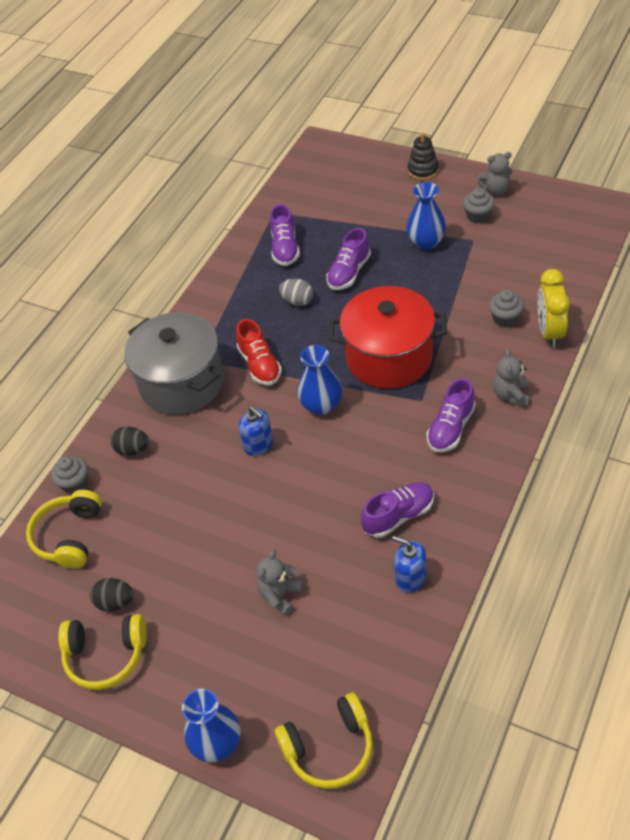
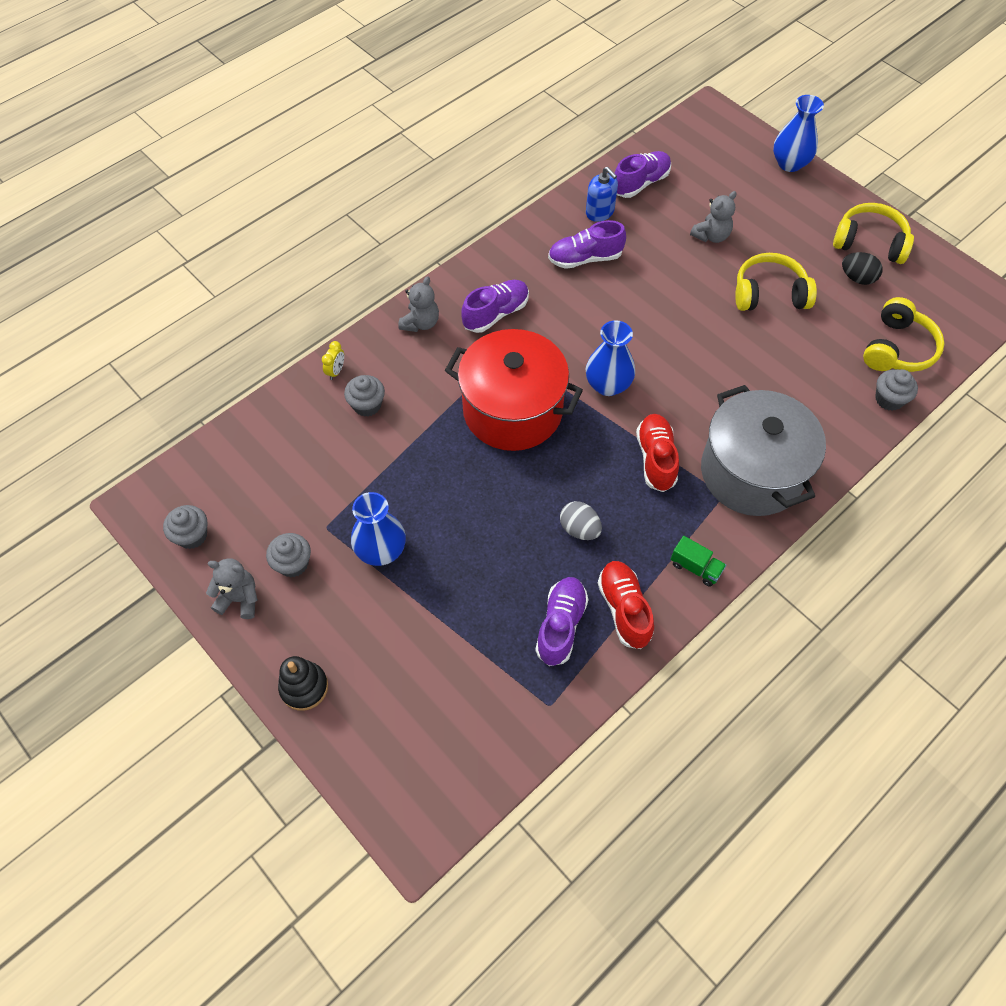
camera: 165 degrees left, 10 degrees up
(133, 450) = (822, 413): black egg -> none
(207, 309) = (695, 567): none -> green truck
(247, 270) = (624, 609): none -> red shoe
(258, 445) = (687, 368): blue soap dispenser -> none
(329, 748) = (709, 136): yellow headphones -> yellow headphones (769, 294)
(349, 272) = (498, 545): purple shoe -> purple shoe (640, 183)
(549, 332) = (336, 371): yellow clock -> yellow clock, size x0.47
(556, 205) = (192, 535): none -> grey cupcake

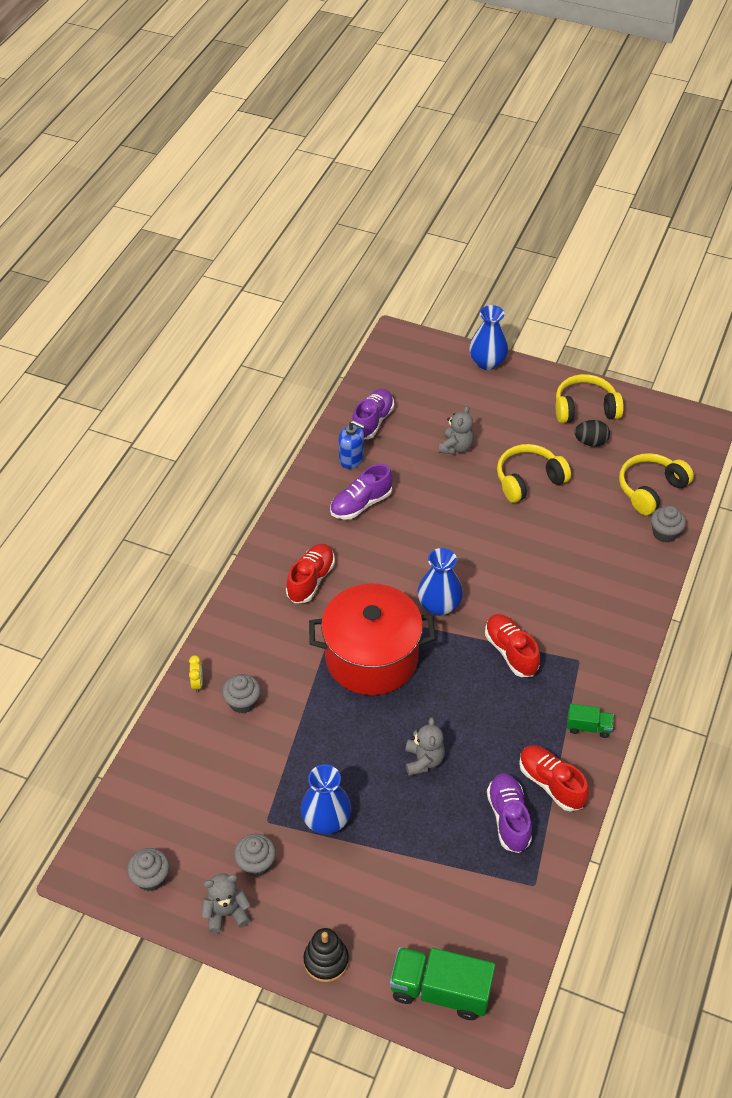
camera: 25 degrees left, 10 degrees down
(396, 769) = (440, 991): none -> green truck
(420, 323) = (249, 612): grey teddy bear -> grey teddy bear (423, 760)
(496, 314) = (311, 580): purple shoe -> red shoe
(579, 529) = (481, 734): grey egg -> none
(751, 472) = (591, 633): grey pot -> none
(897, 348) = (650, 489): yellow headphones -> yellow headphones turned 135 degrees counterclockwise

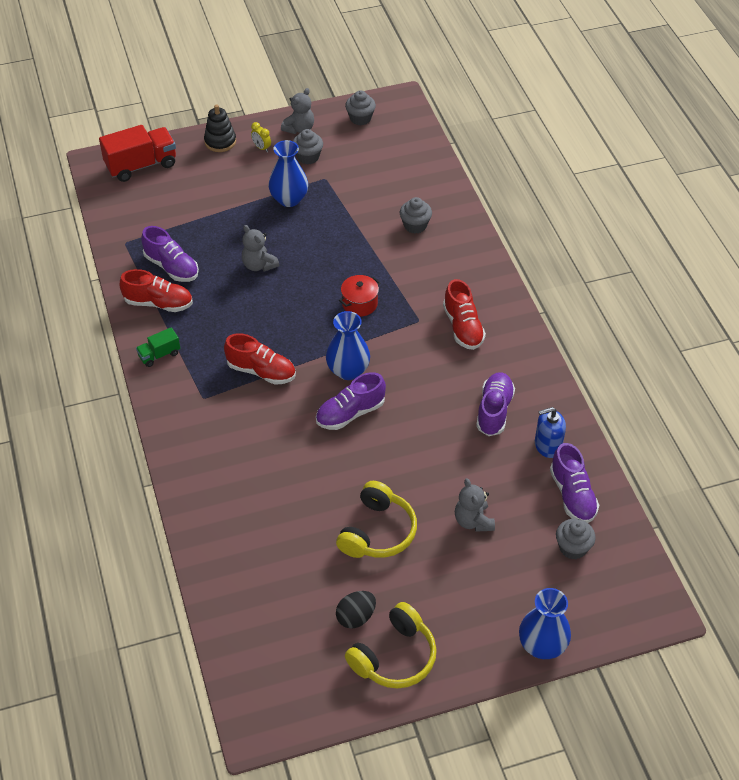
camera: 140 degrees right, 0 degrees up
(197, 683) = (457, 217): yellow clock -> yellow clock (261, 148)
(371, 658) = (359, 304): red pot -> red pot, size x0.42
(440, 991) = (141, 165): green truck -> red truck
(470, 571) = (350, 413): none -> purple shoe
(650, 489) = (257, 601): yellow headphones -> none
(665, 533) = (211, 561): grey cupcake -> grey cupcake (573, 548)

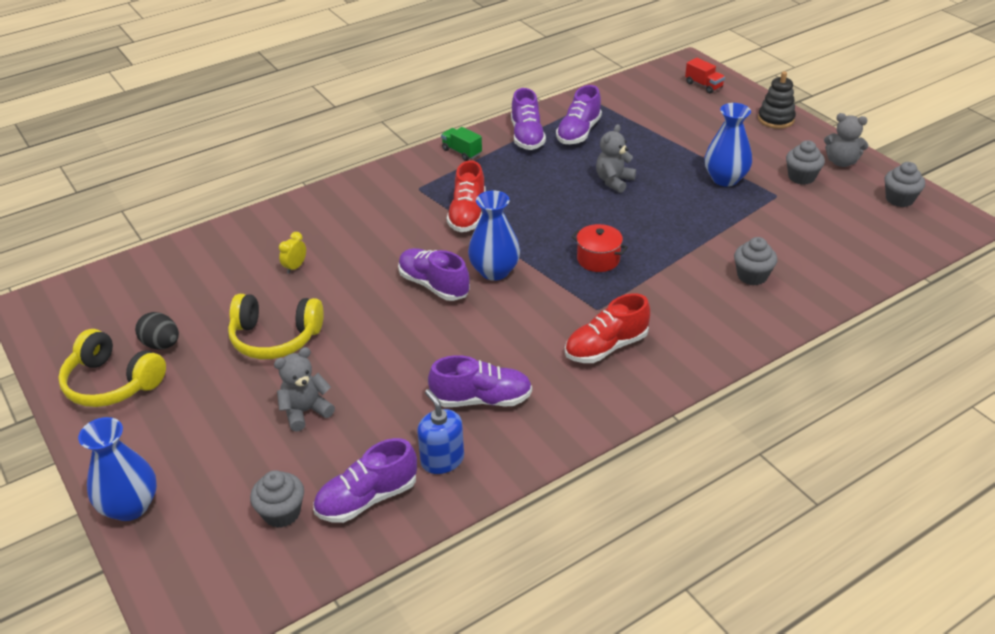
camera: 75 degrees right, 10 degrees down
(141, 165) = (703, 85): red truck -> red truck, size x0.52
(158, 303) = (527, 136): red shoe -> purple shoe
(261, 148) = (789, 145): yellow clock -> yellow clock (295, 267)

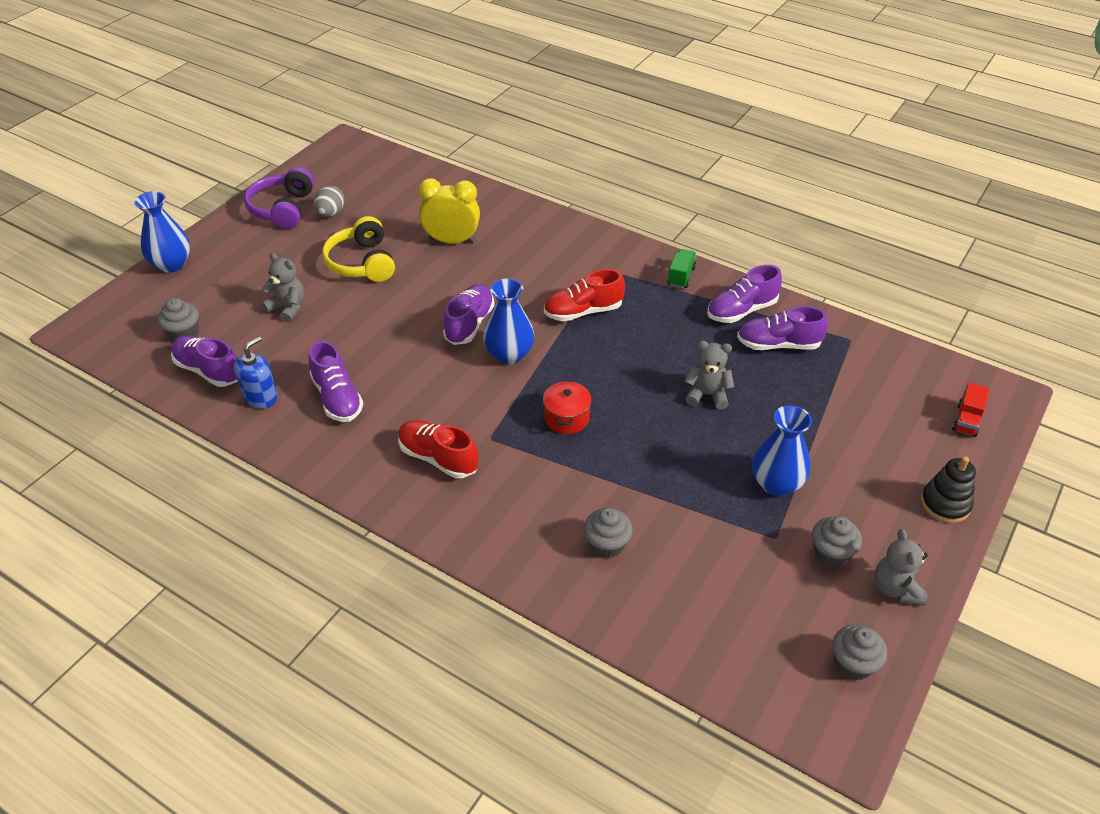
camera: 65 degrees right, 5 degrees up
(112, 383) = (283, 209): yellow headphones -> purple headphones
(161, 344) = (331, 213): black egg -> grey egg
(295, 267) = (452, 241): yellow clock -> yellow clock, size x2.15

